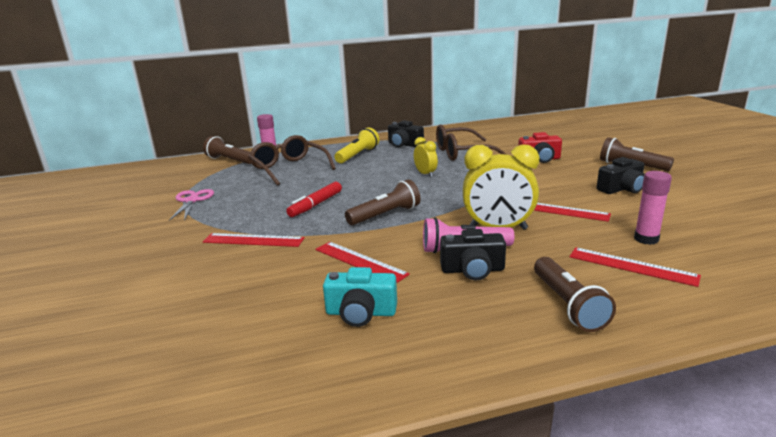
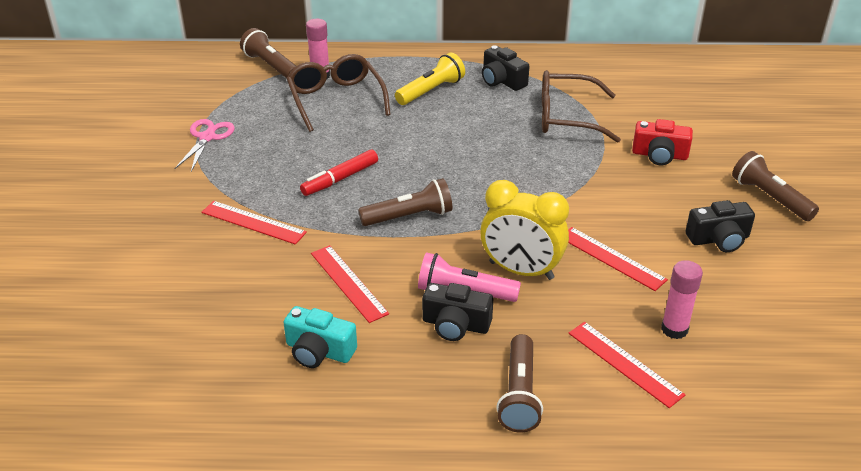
camera: 15 degrees right, 15 degrees up
(425, 174) = (495, 151): yellow clock -> none

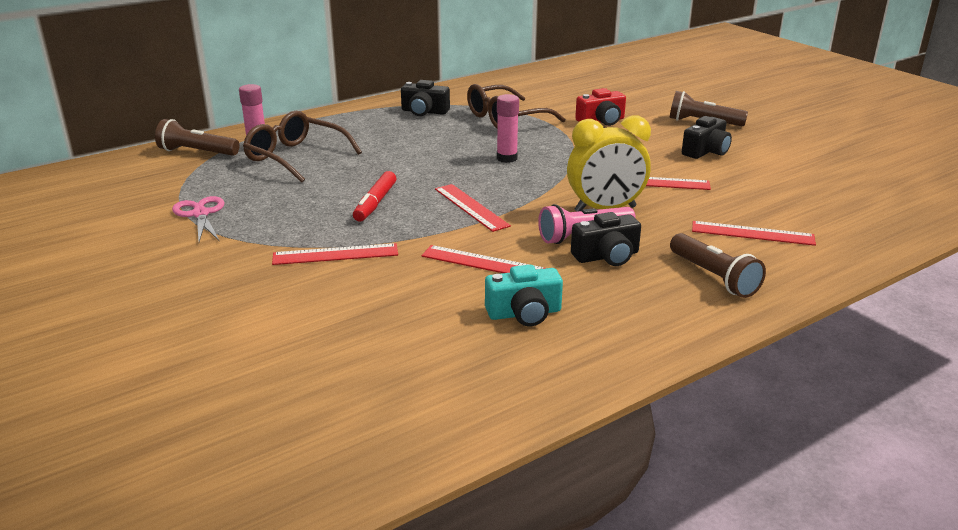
camera: 35 degrees left, 10 degrees down
(409, 216) = (471, 207): brown flashlight -> red ruler
(431, 91) = (374, 131): yellow flashlight -> none
(674, 329) = (753, 204): pink glue stick -> pink glue stick (507, 158)

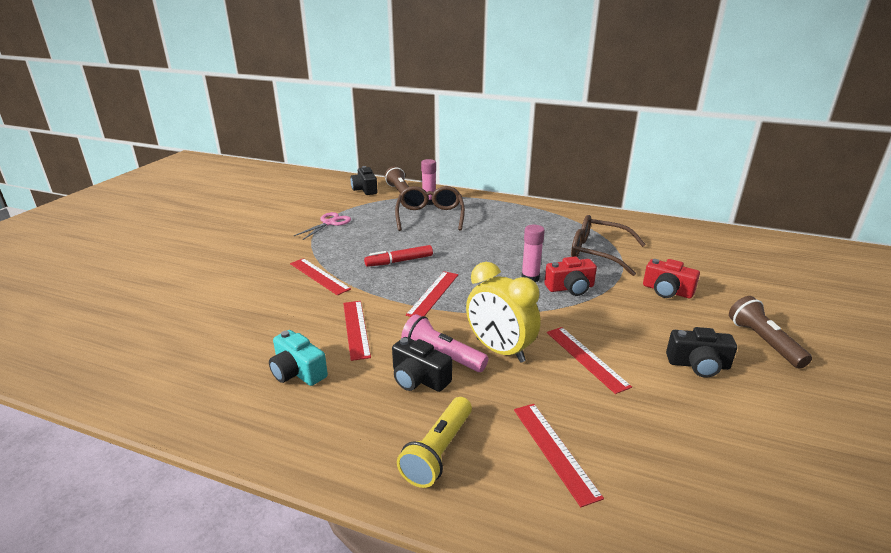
camera: 55 degrees right, 0 degrees up
(424, 112) = (558, 223): black camera -> black camera (365, 189)
(547, 150) = (570, 288): none -> red camera
(714, 277) = (438, 451): brown flashlight -> yellow flashlight

